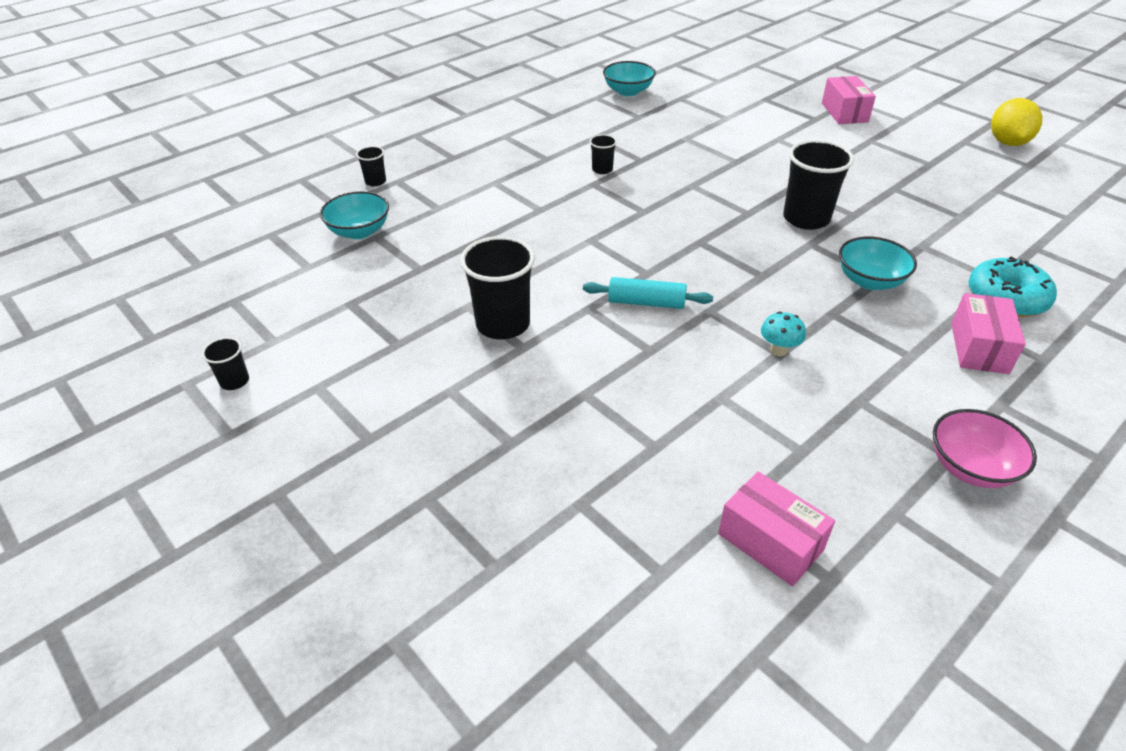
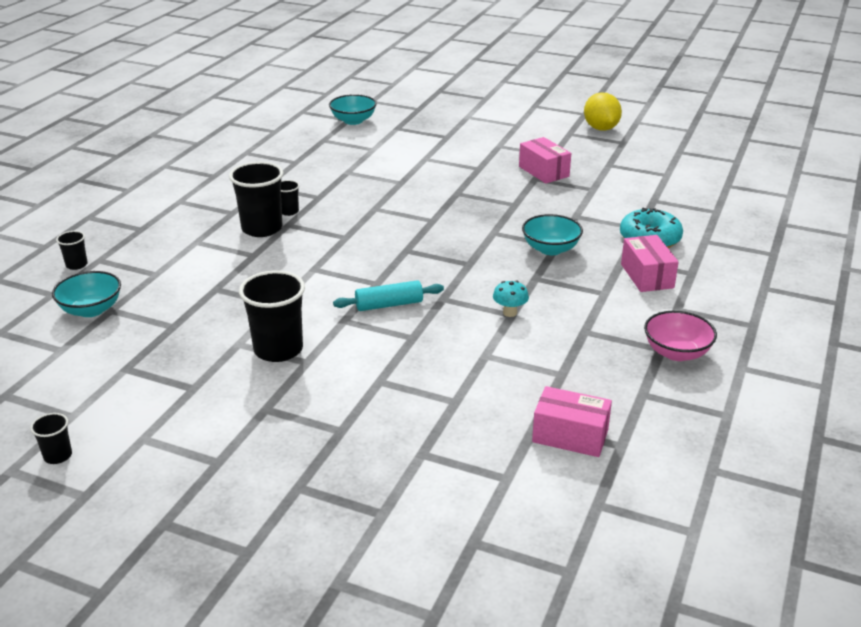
camera: 25 degrees left, 10 degrees down
(628, 91) = (272, 142): turquoise bowl -> turquoise bowl (353, 121)
(806, 218) = (480, 215): black cup -> black cup (262, 228)
(844, 112) = (467, 127): pink box -> pink box (543, 171)

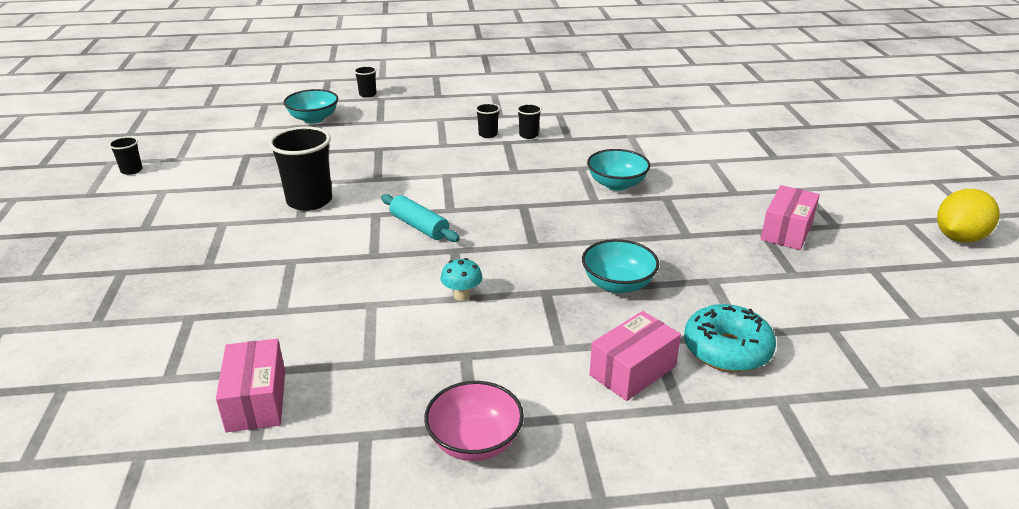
camera: 60 degrees right, 0 degrees up
(262, 228) = (488, 134): black cup -> black cup, size x0.49
(353, 121) = (731, 107): turquoise bowl -> turquoise bowl (616, 184)

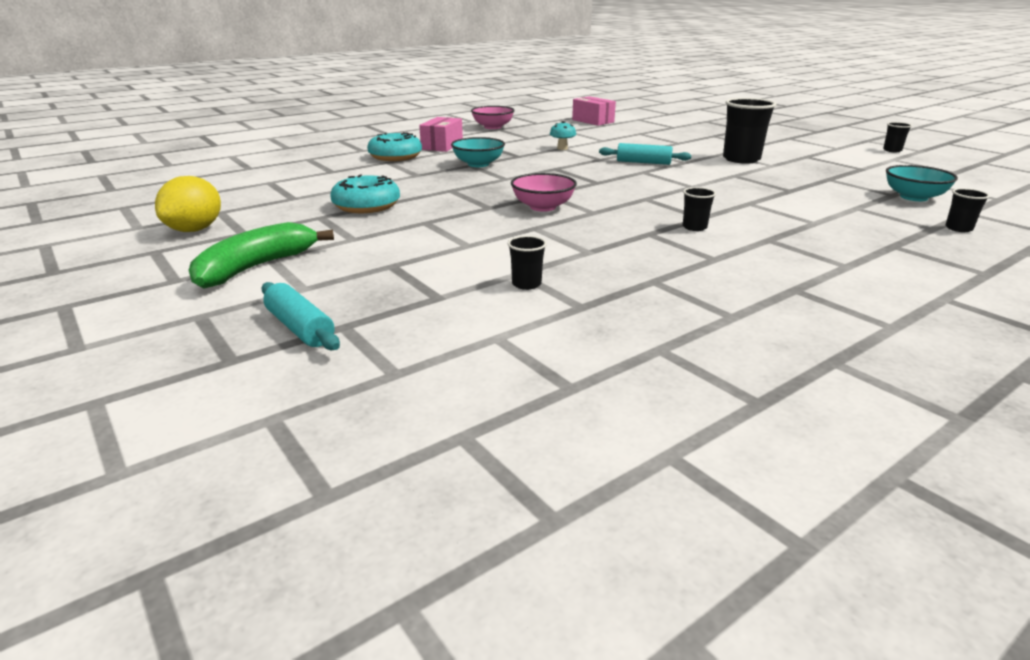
camera: 150 degrees right, 5 degrees down
(488, 134) = (733, 219): black cup -> black cup (526, 284)
(616, 184) = (543, 207): turquoise bowl -> pink bowl
(786, 231) = (366, 206): pink box -> turquoise donut
(834, 130) = (300, 328): none -> turquoise rolling pin
(877, 178) = (256, 267): none -> green banana

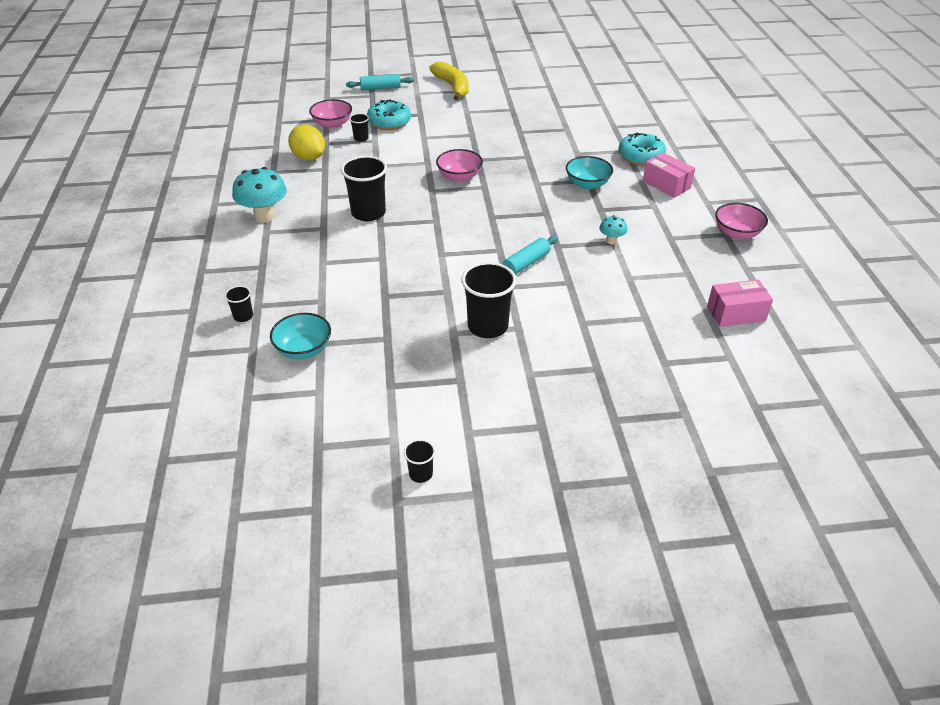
camera: 120 degrees right, 15 degrees up
(195, 230) = (522, 78): yellow lemon -> yellow lemon (309, 157)
(256, 267) = (452, 87): green banana -> yellow banana
(366, 206) = (520, 124): turquoise donut -> turquoise donut (389, 122)
(508, 324) = (332, 124): none -> pink bowl
(694, 227) = (368, 213): black cup -> black cup, size x2.04
(827, 278) = (264, 216): none -> turquoise mushroom

